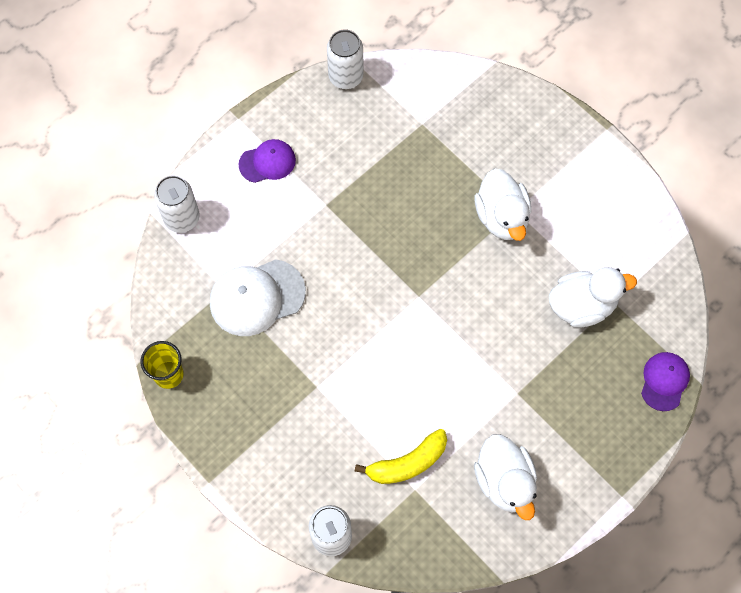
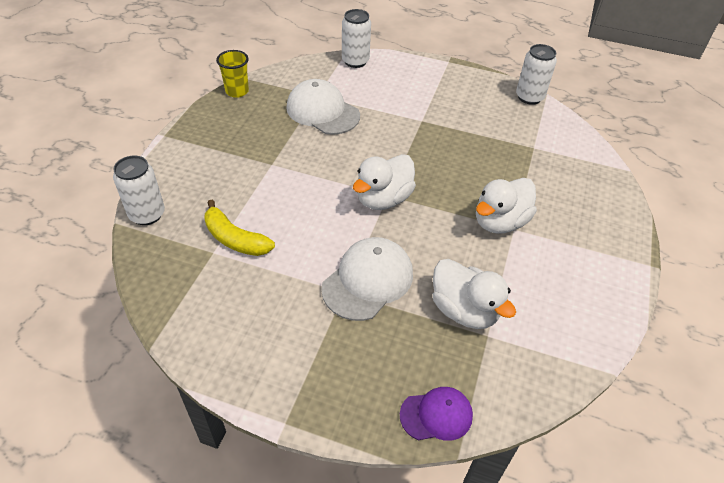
camera: 60 degrees right, 20 degrees down
(267, 162) = (429, 83): purple cap -> none
(504, 481) = (251, 314): white duck -> white duck (383, 199)
(514, 367) = (368, 281): none -> white cap

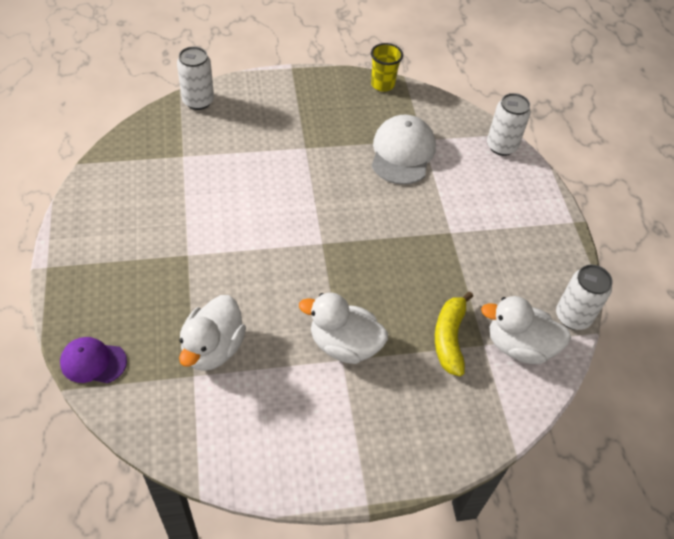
camera: 60 degrees right, 5 degrees up
(235, 239) = (204, 162): yellow banana -> yellow banana (449, 338)
(368, 281) = (208, 266): white cap -> none
(383, 199) = (314, 241): white duck -> white duck (519, 346)
(436, 415) = (93, 362): purple cap -> purple cap turned 135 degrees clockwise

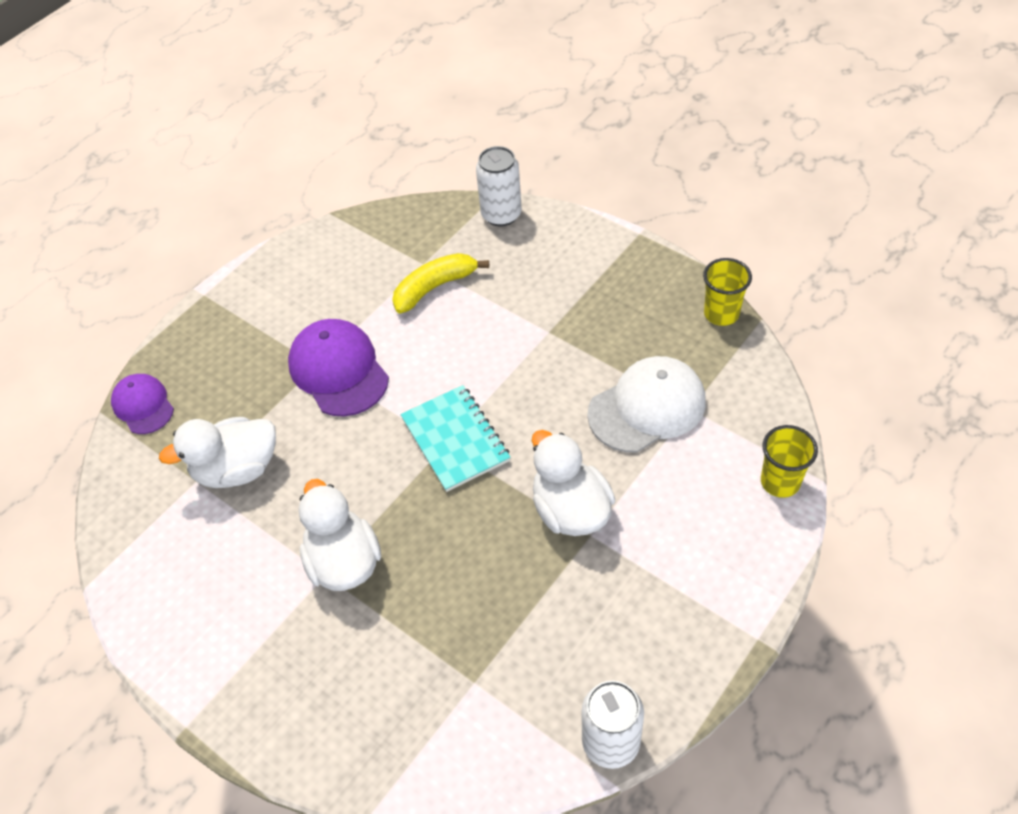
camera: 55 degrees right, 0 degrees up
(206, 248) = (338, 370): none -> purple cap
(325, 237) = (455, 439): none -> turquoise notebook
(449, 338) = (447, 644): yellow banana -> yellow banana (435, 287)
(501, 146) = (780, 482): white can -> yellow cup
(519, 346) = (509, 717): white duck -> white duck (570, 510)

